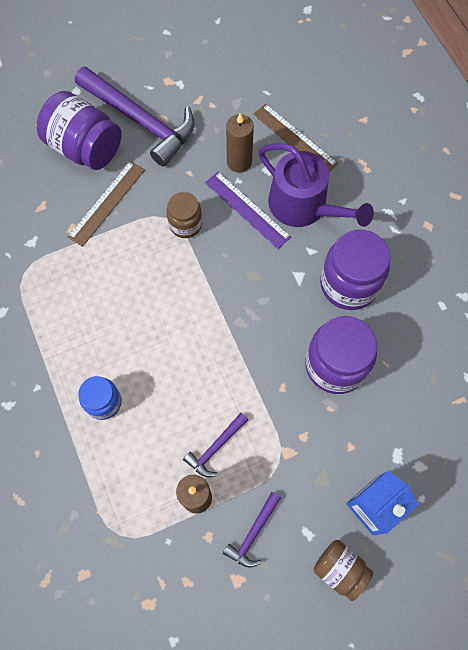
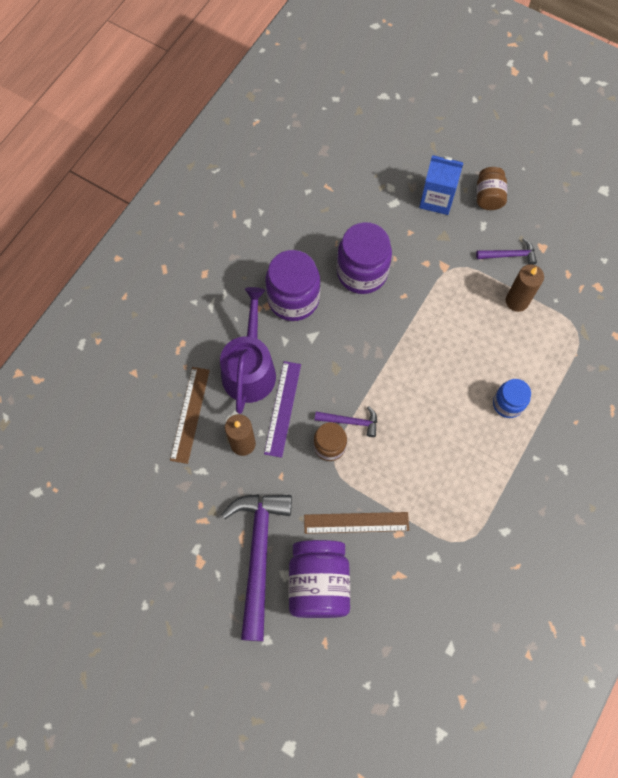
camera: 125 degrees left, 0 degrees up
(216, 447) = (477, 311): purple hammer -> purple hammer (350, 421)

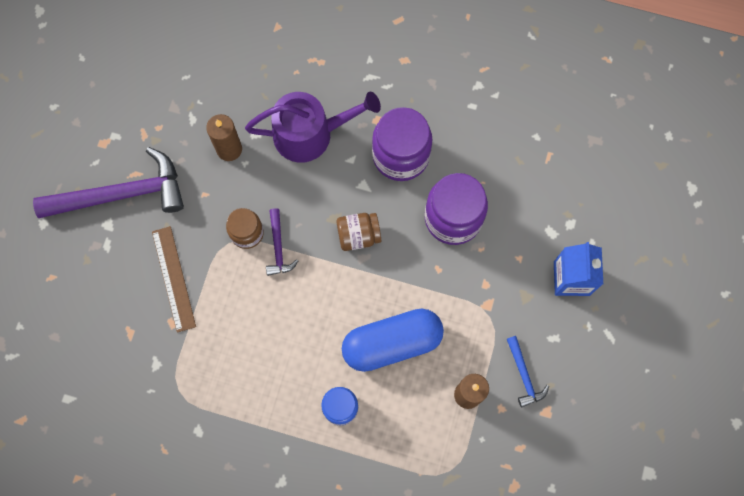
camera: 75 degrees right, 5 degrees up
(190, 414) = (247, 91): brown ruler -> none
(283, 408) = (276, 177): purple ruler -> none
(318, 583) = (106, 257): purple jar -> none
(460, 348) = (392, 343): none -> blue capsule
(488, 197) = (594, 337): brown jar -> brown jar (358, 235)
(509, 255) = (524, 375): purple hammer -> blue hammer

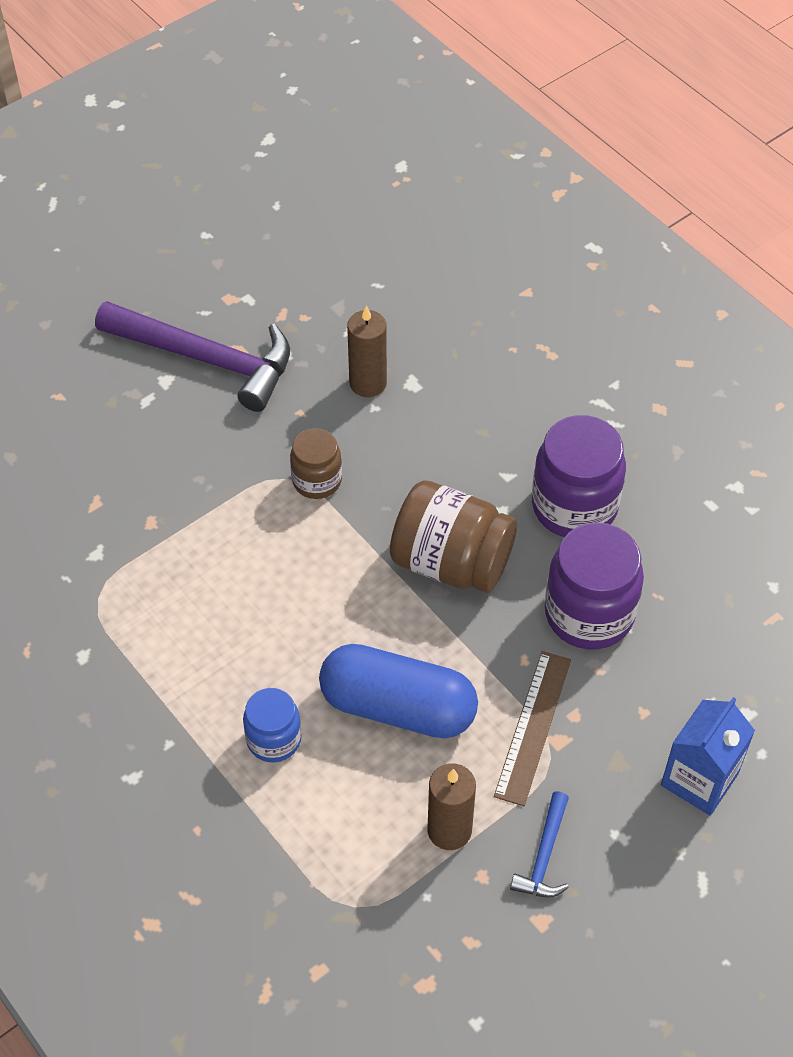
camera: 35 degrees right, 20 degrees down
(174, 278) = (192, 477): brown ruler -> brown ruler (533, 727)
(278, 247) = (342, 517): purple hammer -> none
(310, 134) = (478, 421): purple watering can -> none
(358, 235) = (451, 562): brown jar -> brown jar, size x1.72

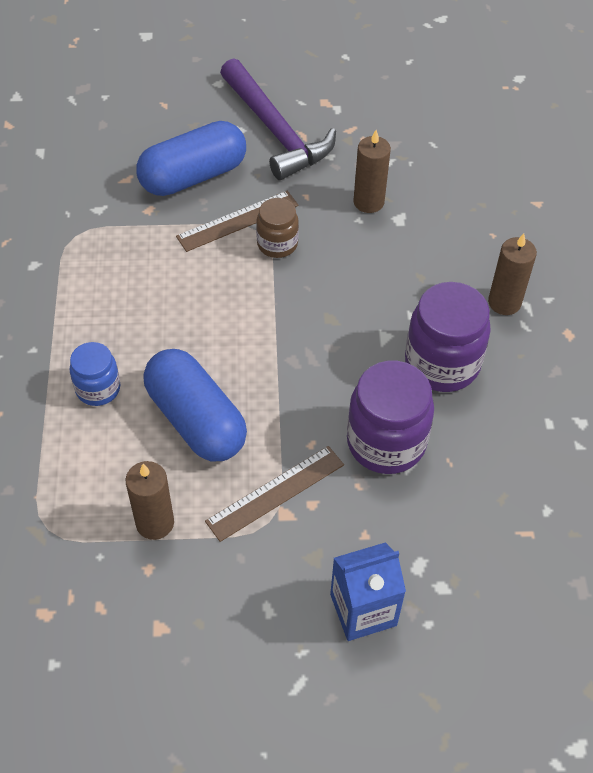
camera: 35 degrees right, 0 degrees up
(165, 458) = (193, 176): none -> blue capsule
(255, 480) = (238, 221): none -> brown ruler
(451, 562) = (319, 348): brown jar -> none
(544, 855) = (203, 585): blue hammer -> none
(579, 411) = (504, 302): none -> brown candle

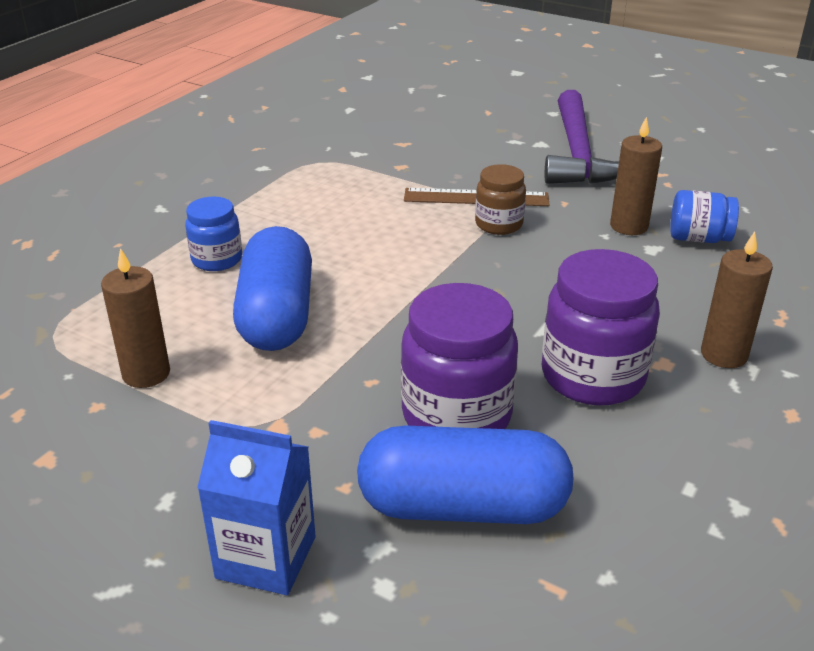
camera: 35 degrees right, 20 degrees down
(193, 176) = (465, 158): blue capsule -> blue capsule (463, 506)
(275, 493) = (289, 404): brown ruler -> none
(422, 193) = (698, 238): none -> blue jar

